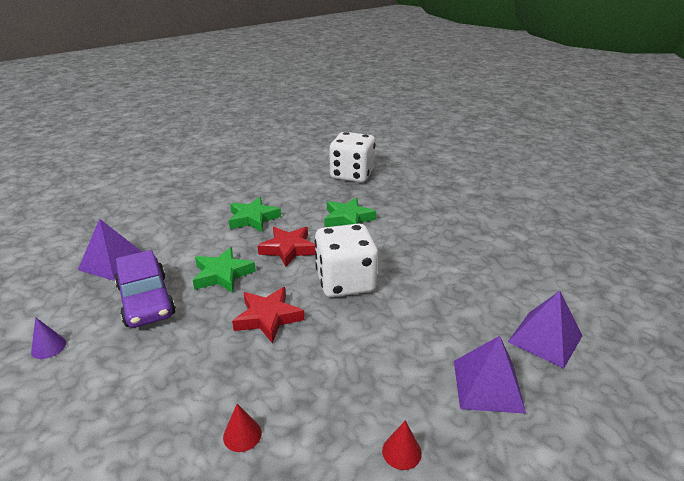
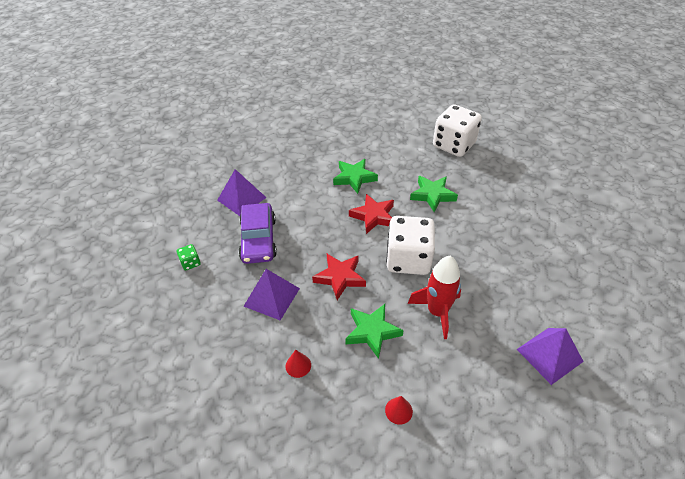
camera: 20 degrees right, 15 degrees up
(48, 347) = (190, 263): purple cone -> green dice
(222, 274) = (317, 229): green star -> green star (372, 332)
(401, 326) = (437, 312): none -> red rocket
(488, 385) = (483, 381): purple pyramid -> purple pyramid (272, 297)

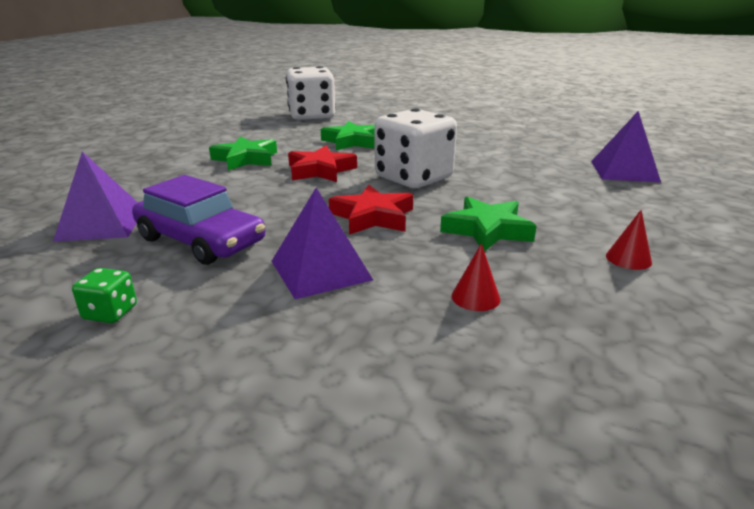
camera: 50 degrees left, 20 degrees down
(437, 312) = (507, 191): red rocket -> none

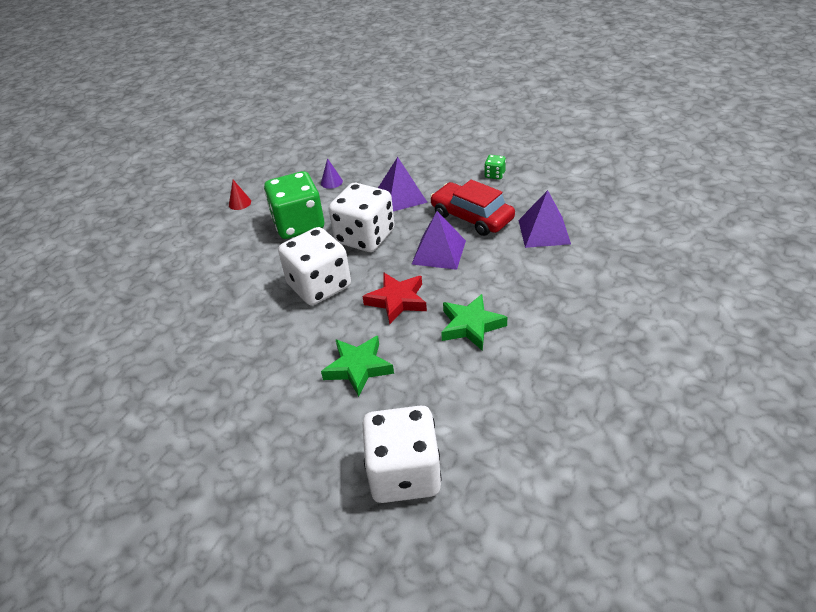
camera: 170 degrees left, 15 degrees up
(201, 240) = (472, 217): purple car -> red car
(372, 217) = (365, 237): red star -> white dice
(475, 297) = (331, 182): red cone -> purple cone
(487, 230) = (298, 224): green star -> green dice
(624, 171) = (138, 294): purple pyramid -> purple pyramid (439, 252)

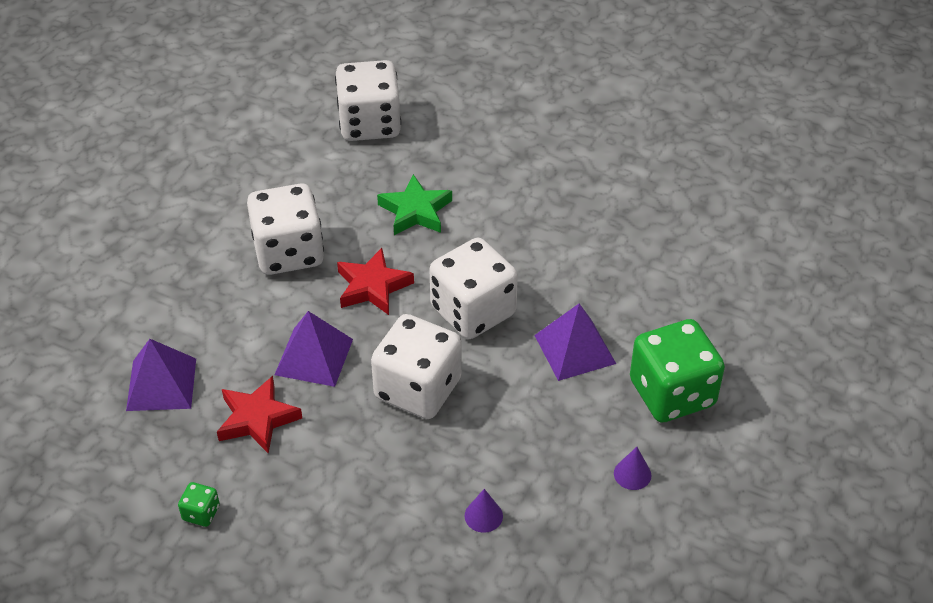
camera: 175 degrees right, 5 degrees up
(240, 203) = (632, 474): red cone -> purple cone
(298, 224) = (522, 420): green dice -> green dice (672, 393)
(401, 196) = (363, 471): purple pyramid -> purple pyramid (575, 349)
(471, 325) = (288, 252): green star -> white dice
(472, 217) = (257, 419): red car -> red star

